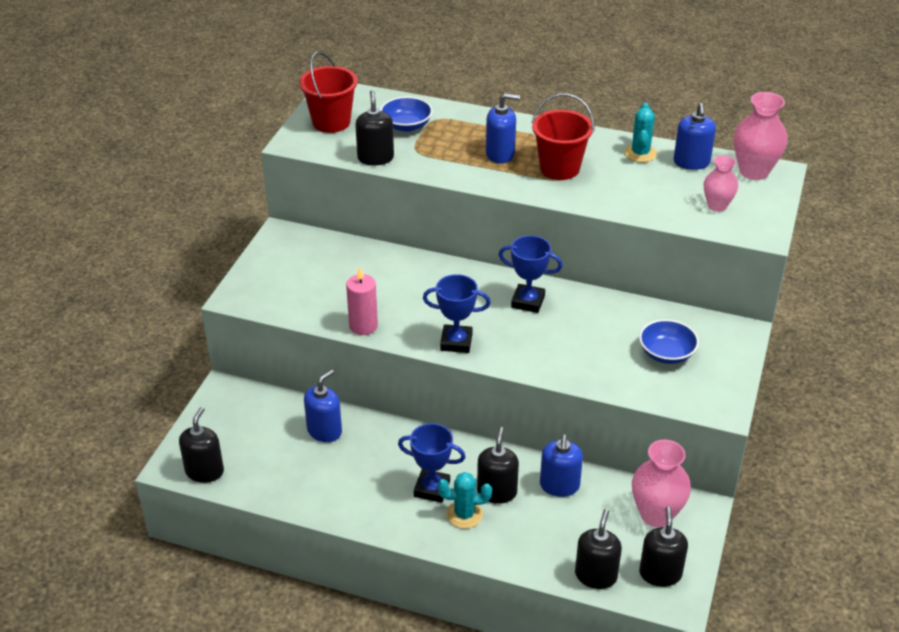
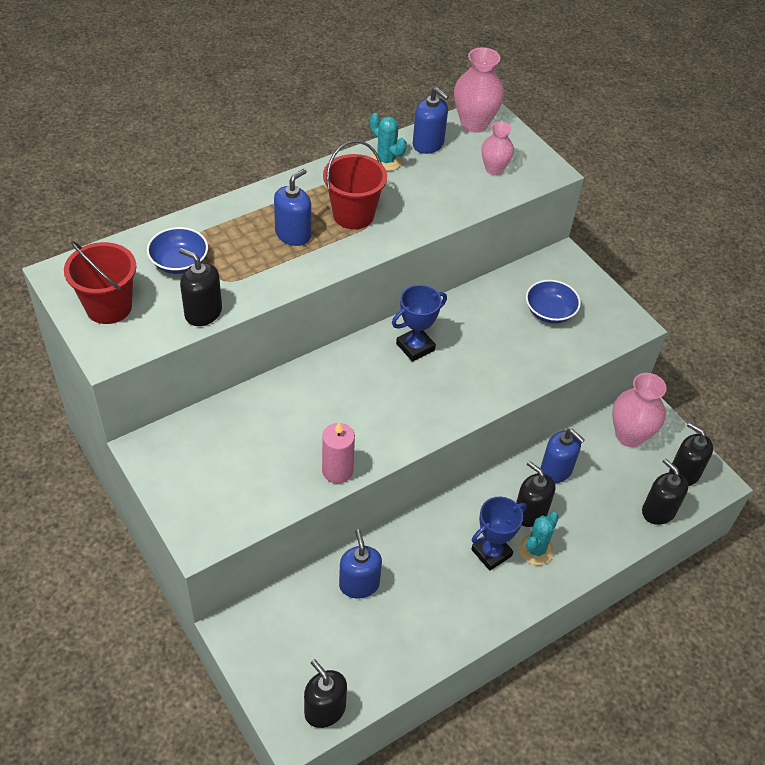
camera: 55 degrees left, 10 degrees up
(456, 342) = (419, 423): blue trophy -> none

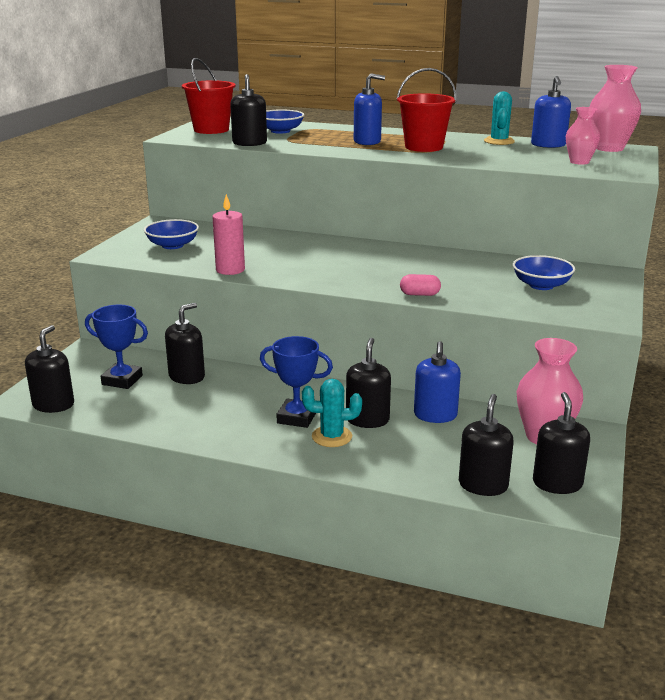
camera: 55 degrees right, 25 degrees down
(228, 476) = (172, 245): none -> blue bowl
(359, 584) = (187, 377): blue soap dispenser -> black soap dispenser
(415, 347) = (396, 257): blue trophy -> blue trophy (122, 380)
(504, 389) = (419, 294): none -> pink capsule

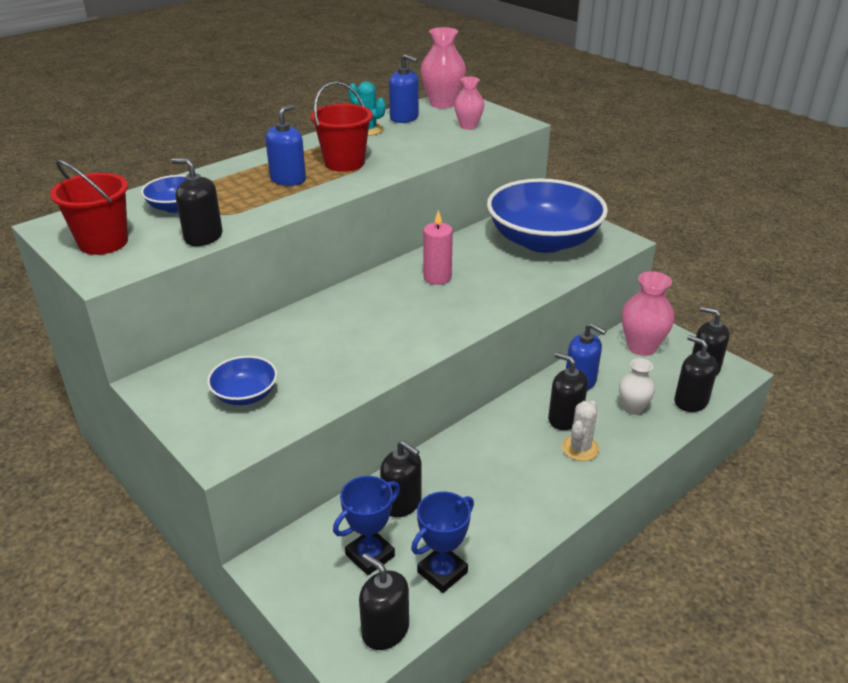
camera: 60 degrees left, 10 degrees up
(187, 377) = (401, 503): black soap dispenser -> black soap dispenser turned 150 degrees clockwise
(230, 270) = (362, 377): pink candle -> pink candle (437, 277)
(297, 417) = (535, 457): blue trophy -> blue trophy (442, 572)
(332, 436) = (580, 448): turquoise cactus -> white cactus
(419, 294) = (517, 297): pink capsule -> none
(427, 452) = (632, 408): none -> white vase
(541, 285) = (543, 241): blue bowl -> blue bowl, size x2.23

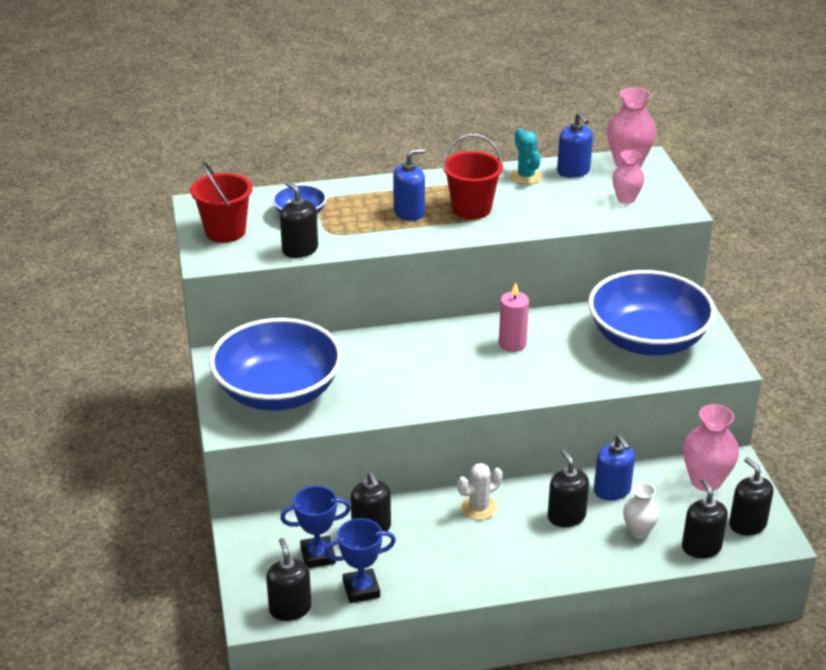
camera: 30 degrees right, 0 degrees up
(245, 394) = (278, 392): blue bowl -> blue bowl, size x2.23
(580, 448) = (556, 546): white cactus -> white cactus (479, 508)

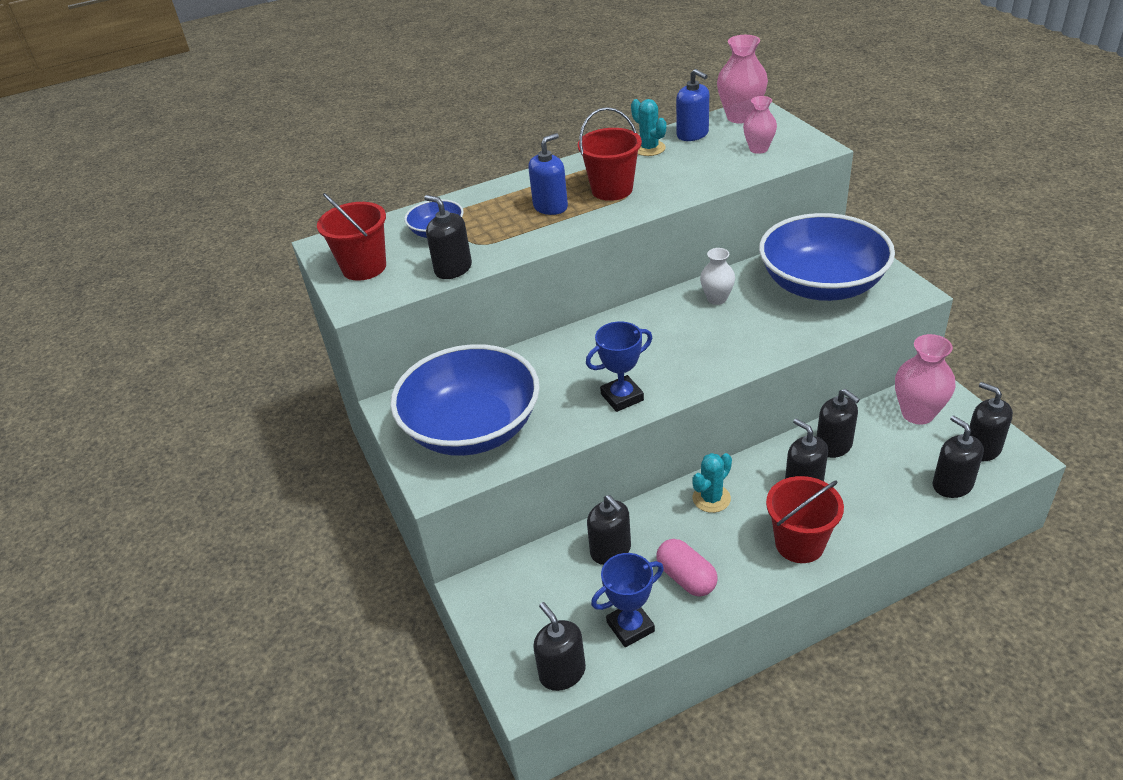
camera: 10 degrees left, 5 degrees up
(318, 555) = (567, 598): blue trophy -> blue trophy (622, 397)
(426, 564) = (686, 578): none -> pink capsule
(479, 508) = (711, 498): white cactus -> turquoise cactus
(512, 344) = (692, 319): pink candle -> none
(537, 561) = (799, 544): none -> red bucket
(612, 490) = (834, 446): blue soap dispenser -> black soap dispenser
(638, 532) = (882, 484): white vase -> white vase (717, 299)

